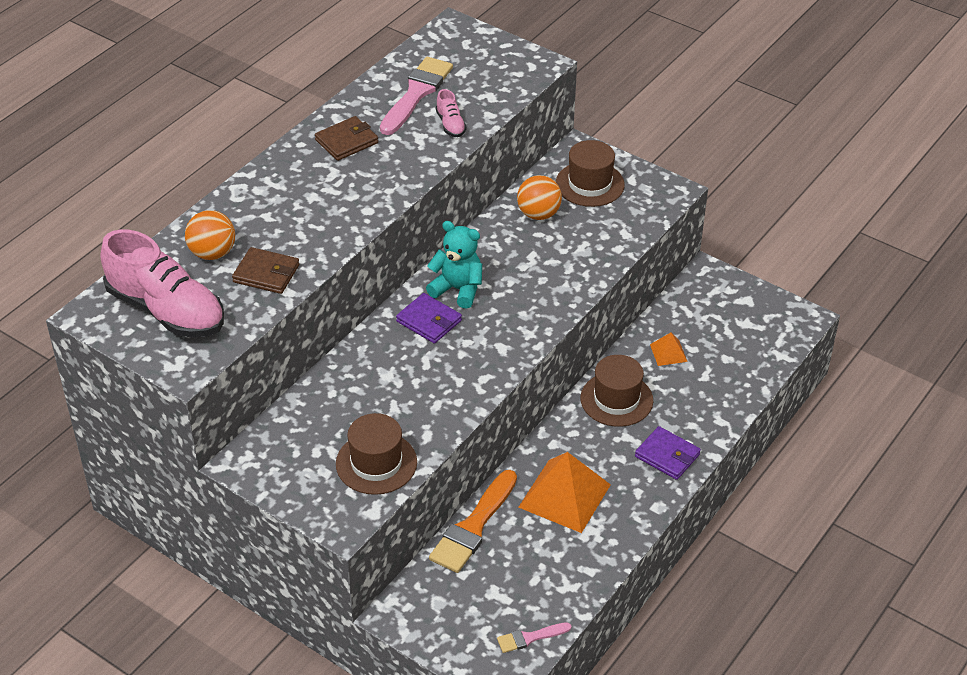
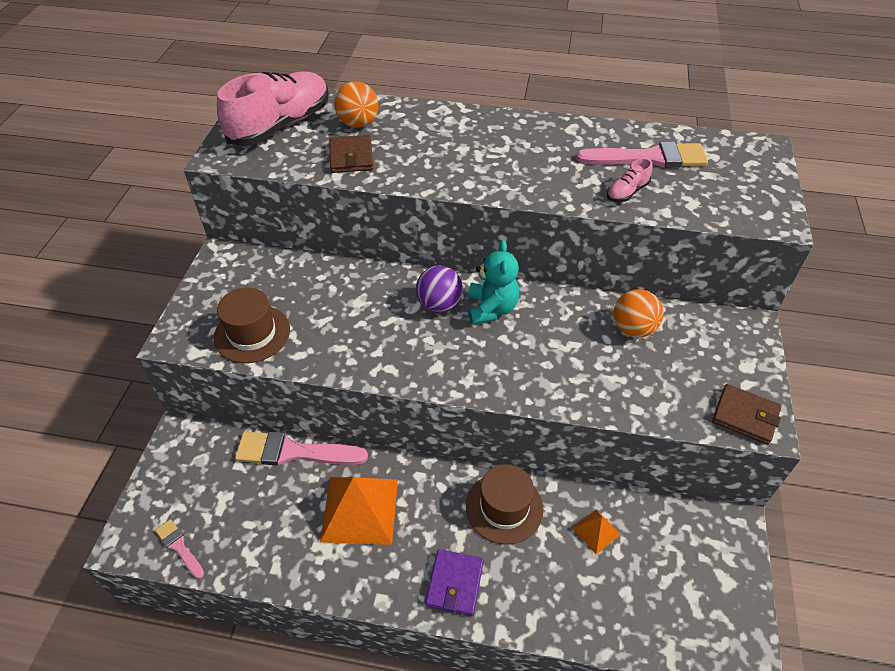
camera: 65 degrees right, 5 degrees up
(166, 310) = (280, 125): pink shoe -> pink shoe turned 150 degrees counterclockwise
(346, 141) = (547, 142): brown wallet -> brown wallet (745, 416)
(429, 321) = (439, 304): purple wallet -> purple ball
(473, 526) = (294, 452): orange brush -> pink brush
(590, 184) = (709, 352): brown hat -> none

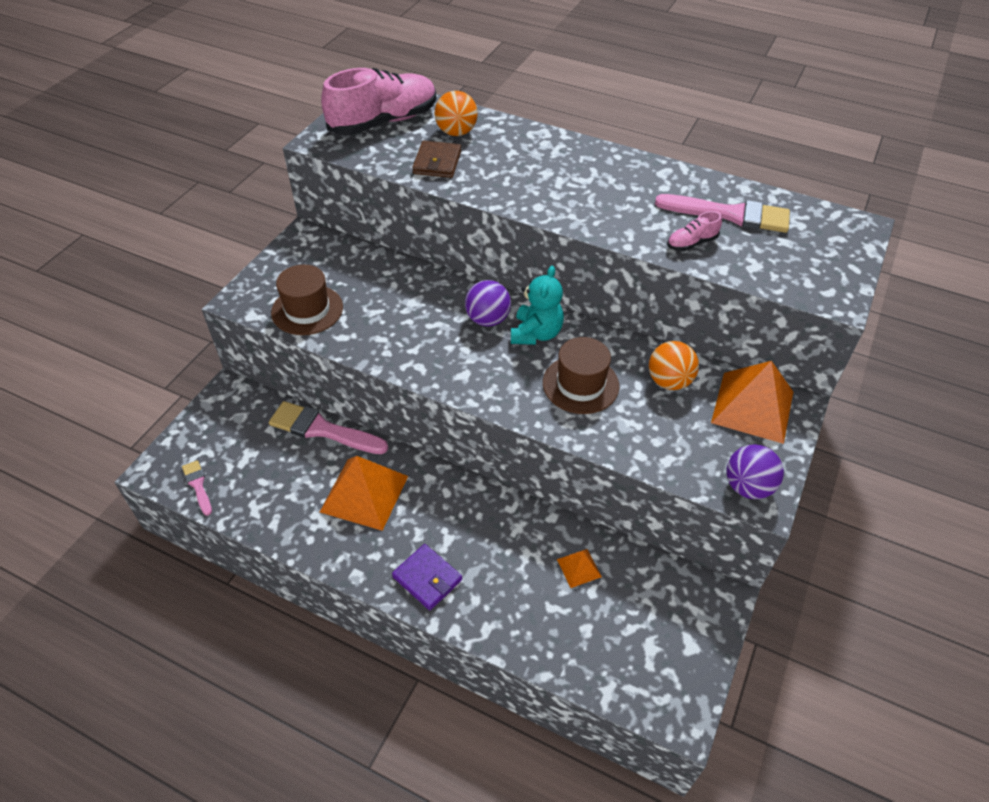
camera: 15 degrees right, 0 degrees up
(455, 584) = (427, 578): purple wallet -> purple wallet turned 75 degrees counterclockwise
(504, 507) = (498, 525): brown hat -> brown hat (580, 384)
(716, 336) = (752, 406): none -> orange pyramid
(745, 416) = (747, 487): brown wallet -> purple ball

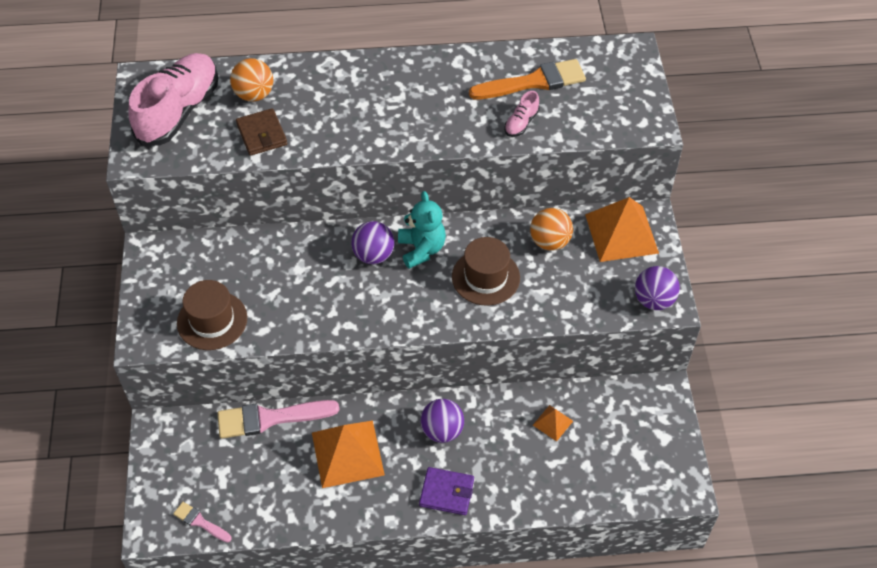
camera: 30 degrees left, 5 degrees up
(464, 518) = (442, 430): none -> purple ball
(730, 214) = (533, 82): pink brush -> orange brush

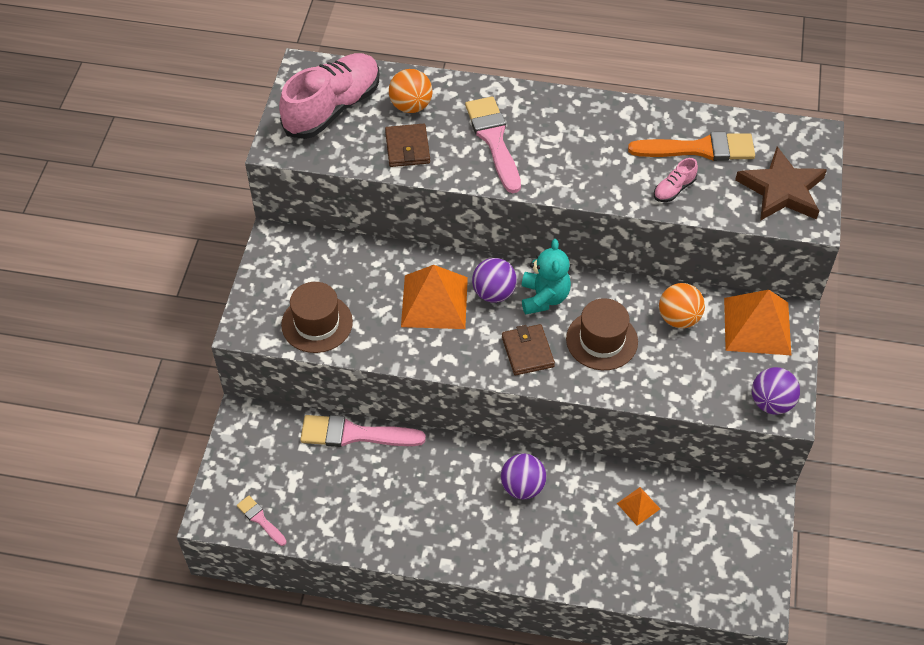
camera: 15 degrees right, 0 degrees up
(342, 111) = (494, 140): none -> pink brush
(347, 453) = (421, 487): orange pyramid -> orange pyramid (434, 301)
(420, 303) = (527, 352): none -> brown wallet
(447, 492) = (510, 550): purple wallet -> none
(618, 104) = (782, 190): none -> brown star

